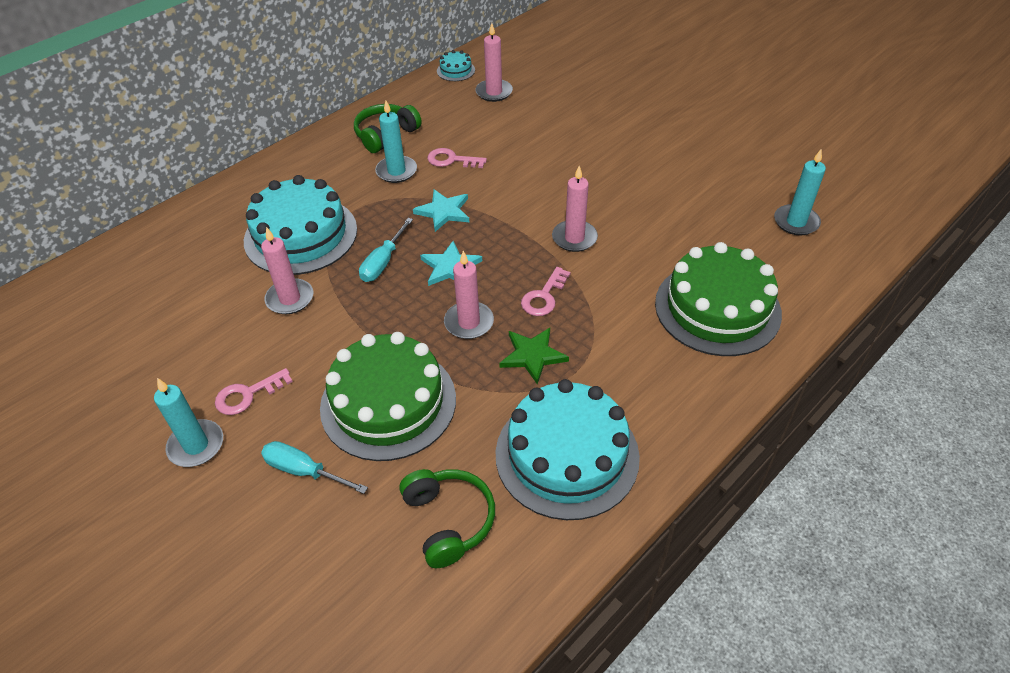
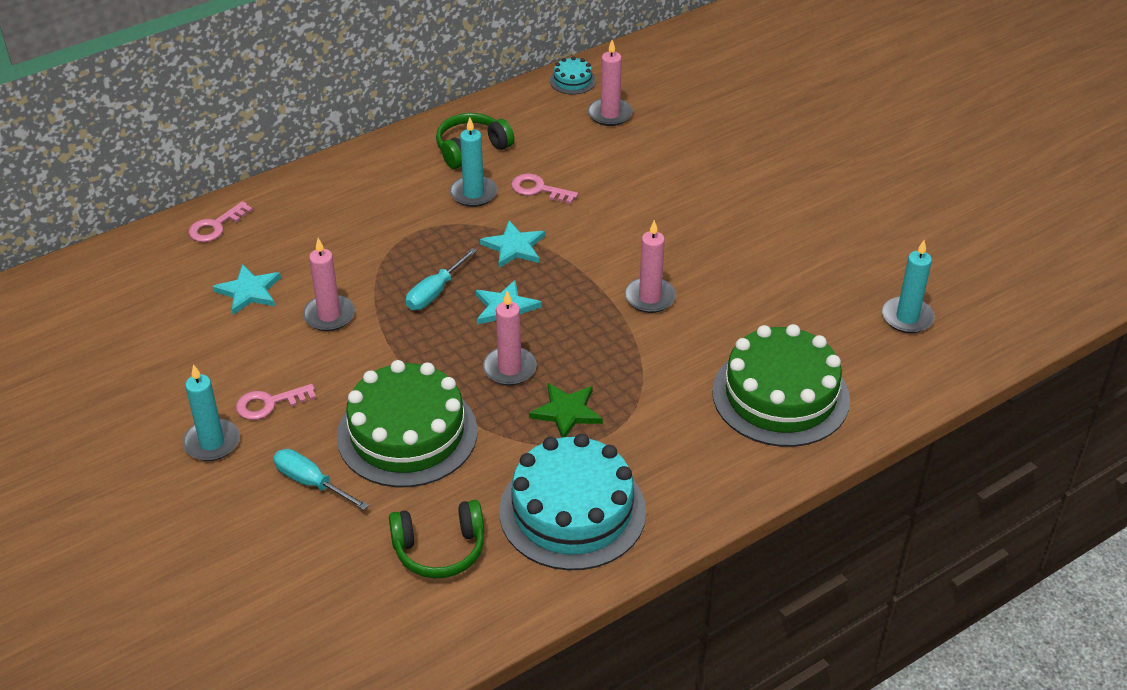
camera: 10 degrees right, 5 degrees down
(210, 288) = (249, 291): none -> turquoise star
(301, 235) = (354, 250): turquoise cake -> none
(448, 520) = (439, 549): green headphones -> green headphones turned 90 degrees clockwise
(544, 296) = (597, 354): pink key -> pink key (216, 226)

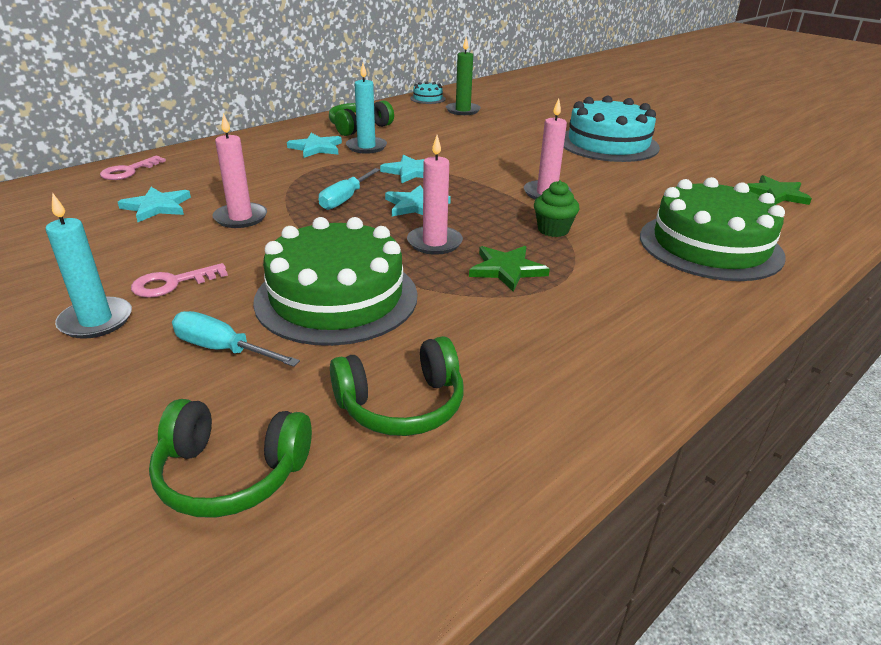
camera: 10 degrees left, 10 degrees down
(316, 591) = (231, 473): none -> green headphones
(416, 192) = (316, 148): none -> turquoise star
(538, 189) = (421, 143): pink key -> none
(572, 511) = (553, 351): turquoise cake -> turquoise cake (608, 144)
(610, 114) = (463, 110): pink candle -> green candle
(632, 359) = (553, 230): none -> green cupcake
(907, 317) = (775, 194): turquoise candle -> green star

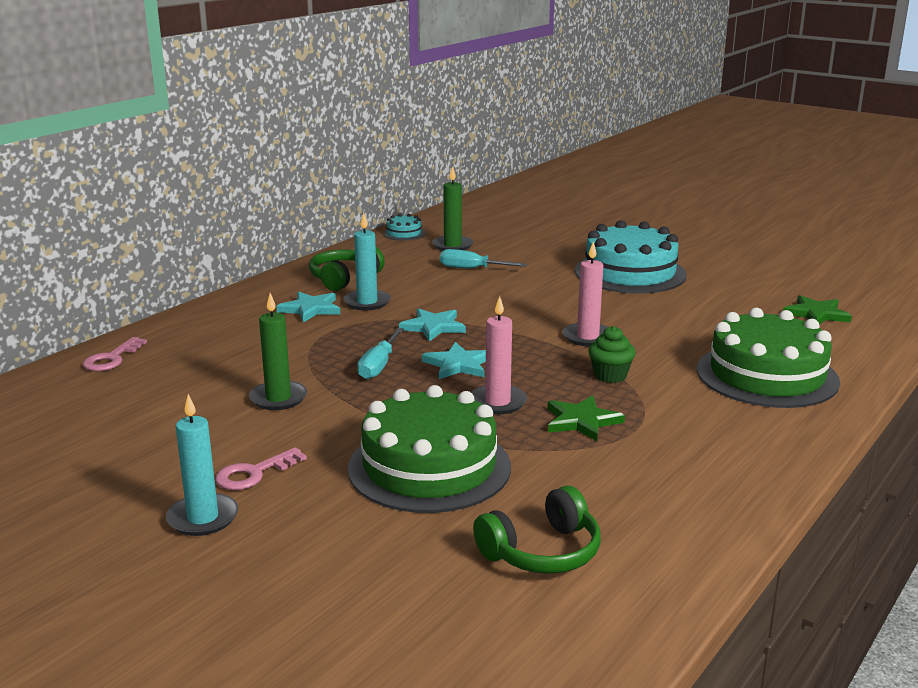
camera: 10 degrees left, 10 degrees down
(157, 207) = (176, 396): turquoise star -> none
(221, 349) = (347, 527): turquoise screwdriver -> turquoise screwdriver (471, 269)
(231, 473) = (424, 624): green headphones -> none
(240, 218) = (278, 398): pink candle -> green candle

